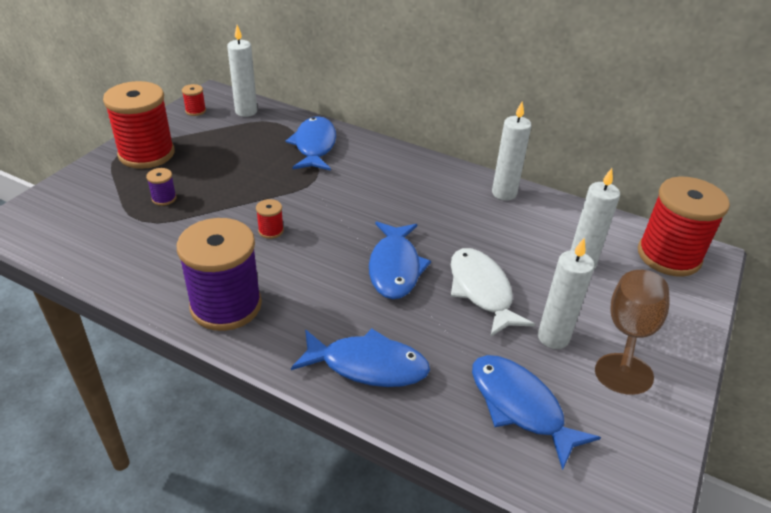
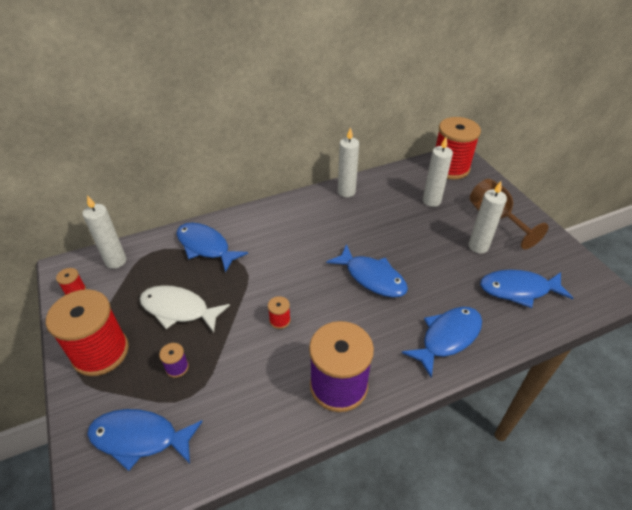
camera: 50 degrees left, 5 degrees up
(81, 215) = (140, 438): none -> blue fish
(481, 291) = (422, 252): white fish -> white fish (179, 309)

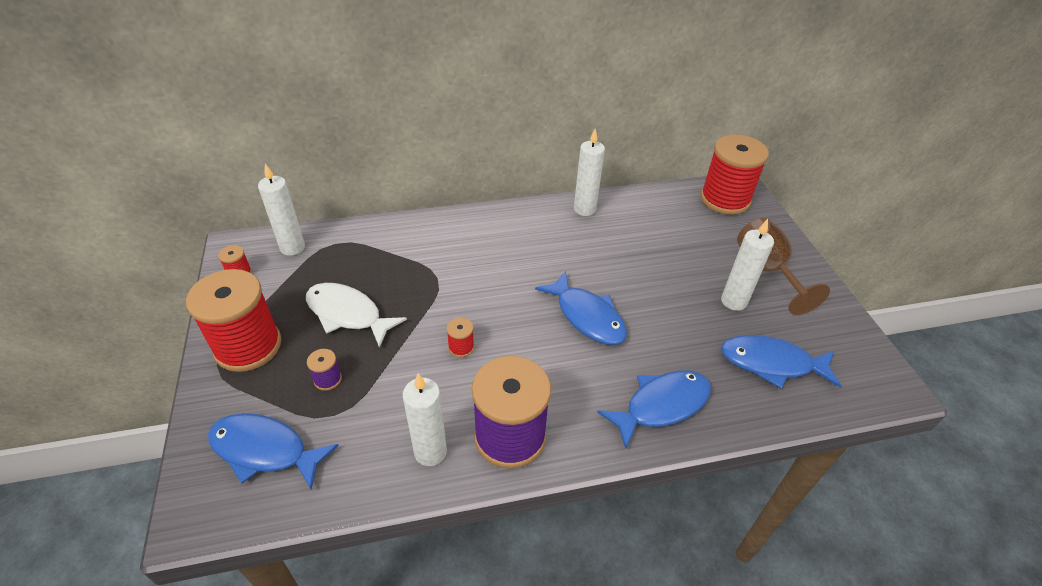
camera: 10 degrees right, 0 degrees up
(206, 247) = (398, 247): blue fish -> none
(431, 201) = (689, 236): white candle -> white candle (430, 452)

